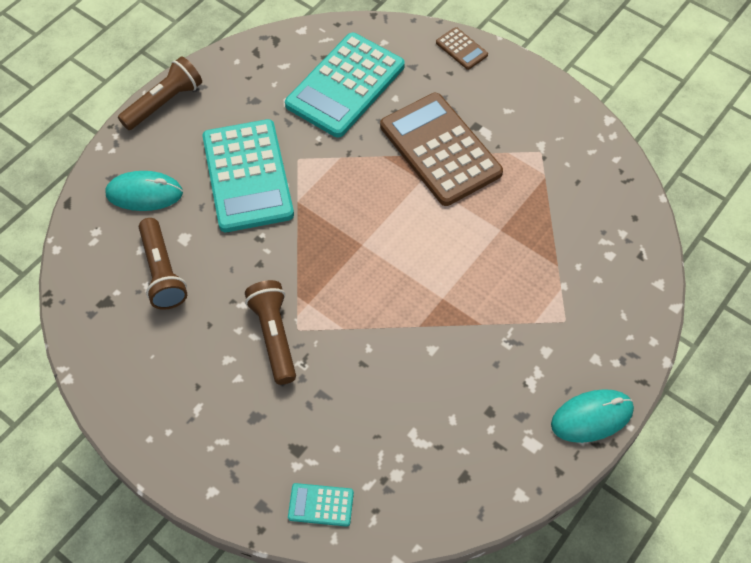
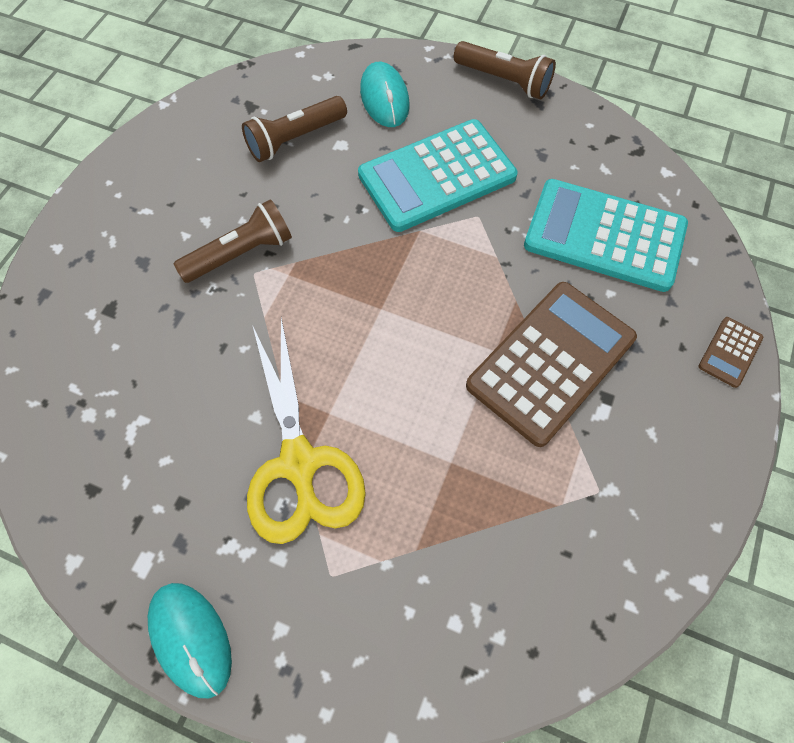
camera: 75 degrees right, 5 degrees up
(321, 505) = (48, 347): turquoise calculator -> none
(477, 325) = (299, 463): none -> yellow scissors

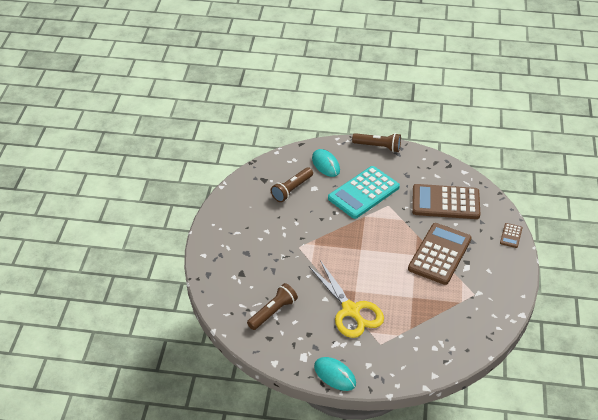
camera: 15 degrees left, 20 degrees down
(240, 253) = (289, 241): brown flashlight -> brown flashlight (273, 312)
(604, 235) = (445, 202): turquoise calculator -> brown calculator

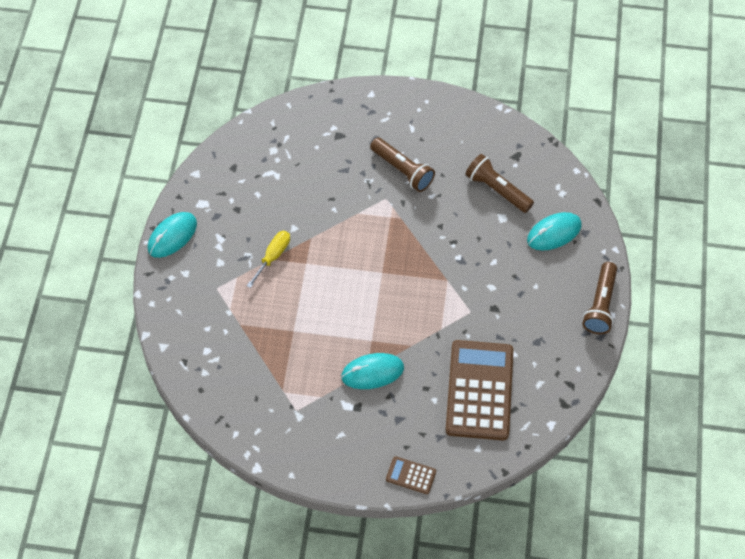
camera: 90 degrees right, 15 degrees up
(273, 312) = (273, 170): brown flashlight -> brown flashlight (402, 170)
(351, 310) = (273, 256): yellow scissors -> yellow screwdriver
(363, 193) = (495, 280): turquoise calculator -> none
(440, 254) = (372, 372): brown calculator -> turquoise mouse

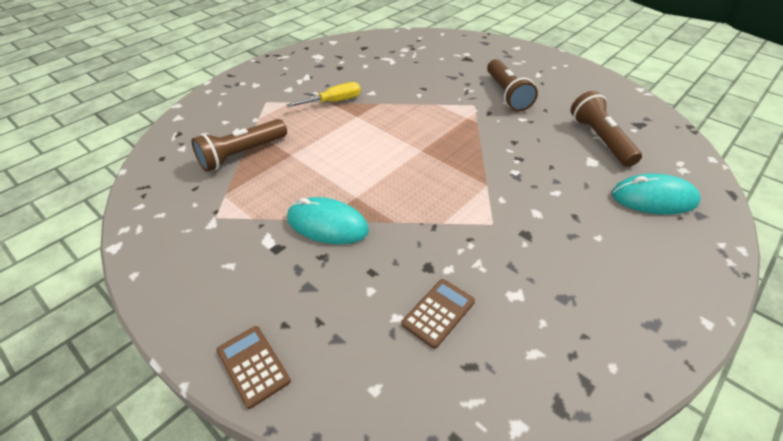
camera: 35 degrees right, 15 degrees down
(172, 236) = (274, 63): turquoise mouse -> none
(479, 390) = (438, 313): brown calculator -> brown calculator, size x0.43
(600, 305) = (691, 301): brown flashlight -> brown flashlight (242, 154)

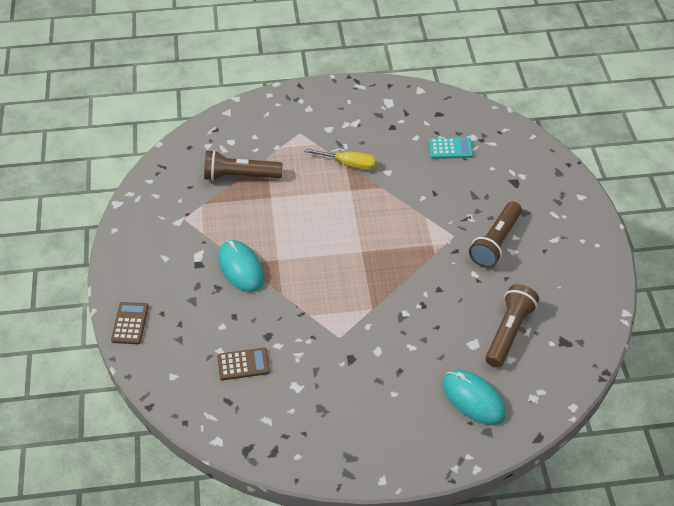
camera: 40 degrees right, 5 degrees up
(399, 61) = (450, 149): none -> turquoise calculator

